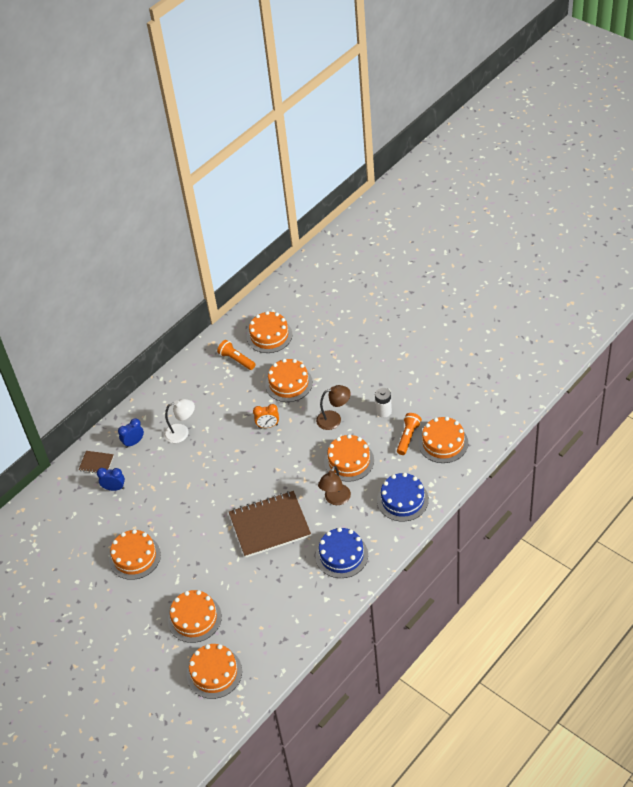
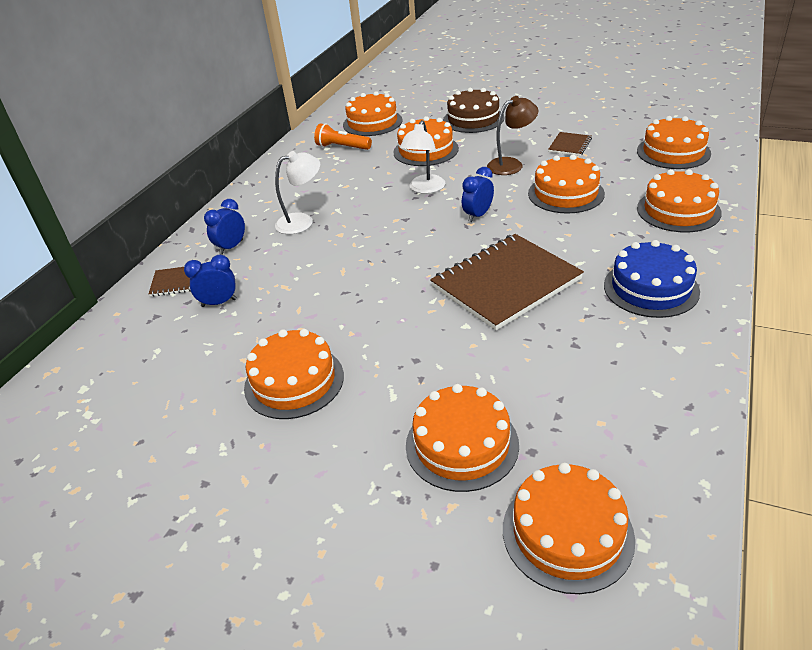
camera: 20 degrees left, 10 degrees down
(268, 426) = (424, 189): orange clock -> white lamp
(286, 463) = (478, 215): none -> blue clock
(335, 499) = (582, 232): brown lamp -> none
(339, 356) = (473, 119): none -> brown cake
(383, 411) = (570, 145): white battery -> brown notebook
(402, 500) = (678, 210): blue cake -> orange cake
(408, 437) = (623, 157): orange flashlight -> none

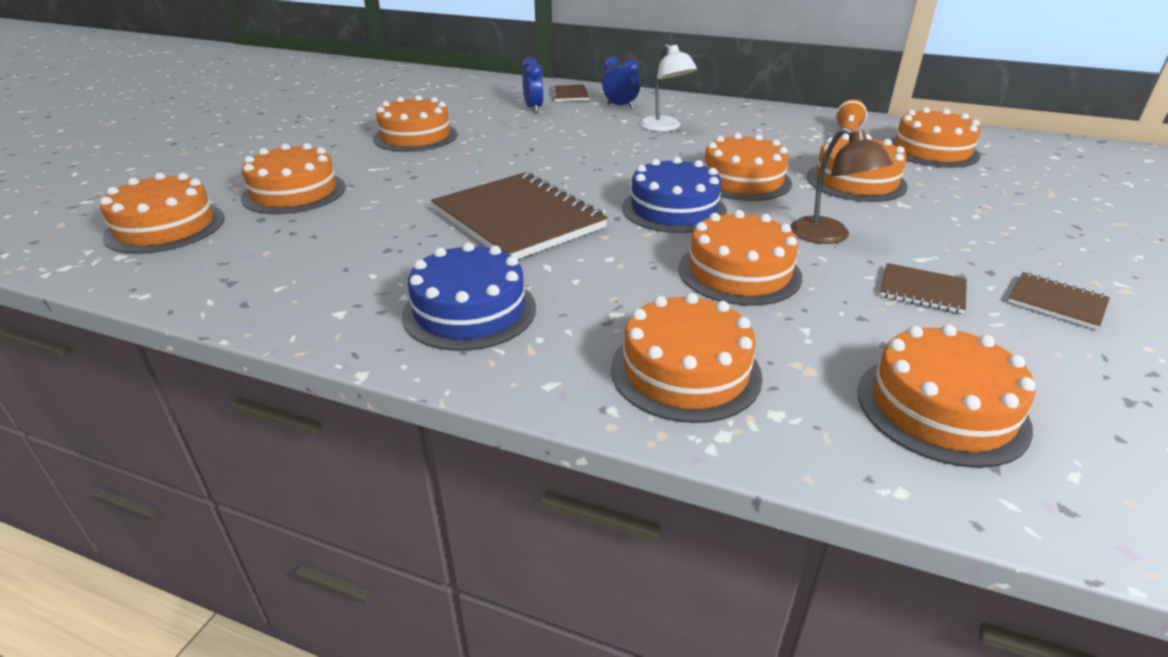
camera: 85 degrees right, 5 degrees down
(424, 189) = (742, 180): white lamp -> orange cake
(473, 119) = (987, 214): brown cake -> none
(478, 215) = (674, 209): blue clock -> blue cake
(571, 117) = (1056, 302): none -> brown notebook

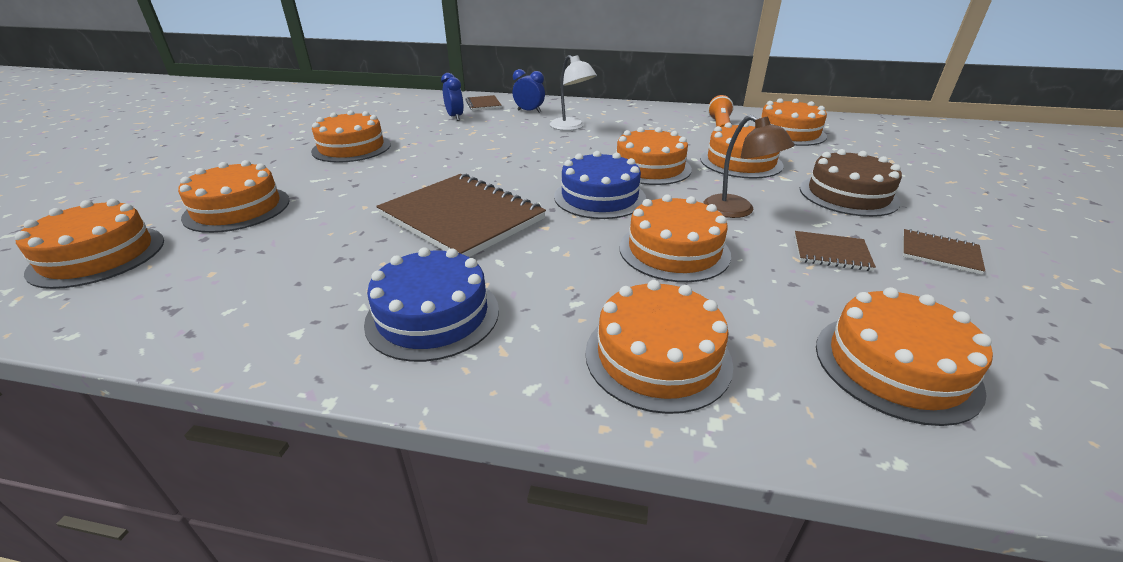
camera: 10 degrees left, 0 degrees up
(974, 229) = (848, 195): none -> brown cake

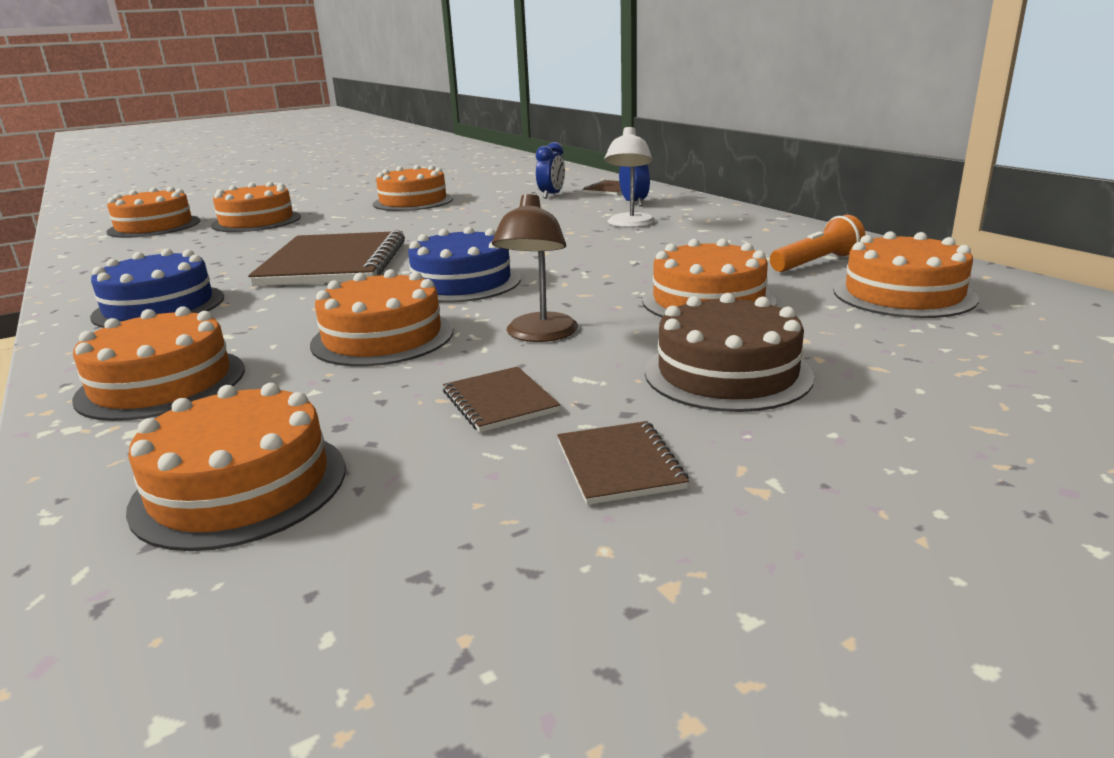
camera: 50 degrees right, 10 degrees down
(649, 167) = (585, 275): orange cake -> none

